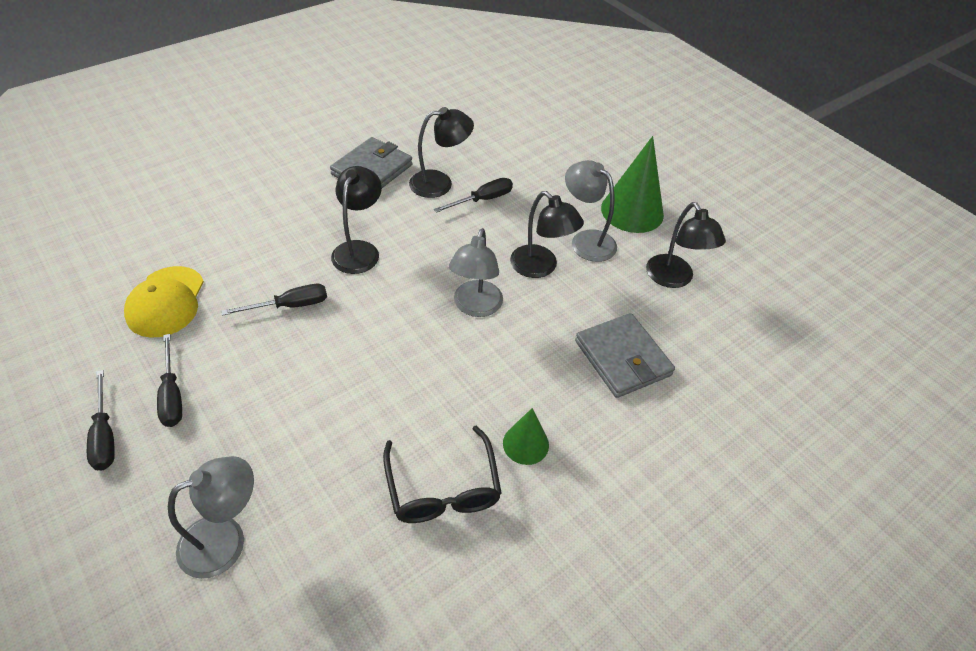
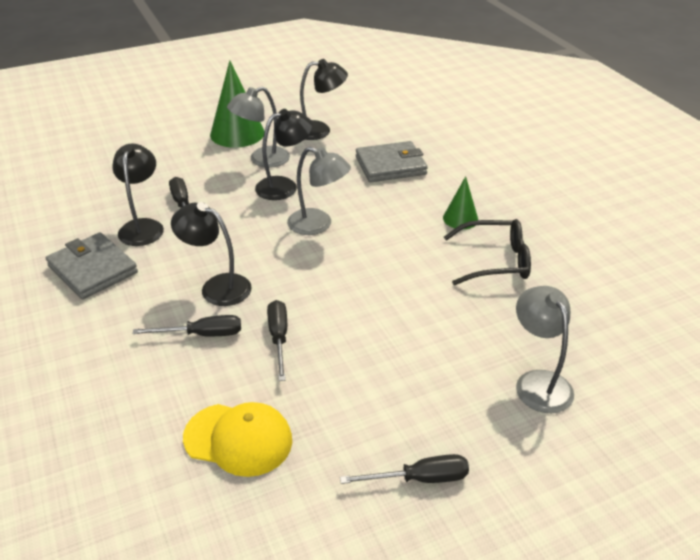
camera: 75 degrees left, 10 degrees down
(172, 395) = (376, 426): black screwdriver -> black screwdriver (202, 334)

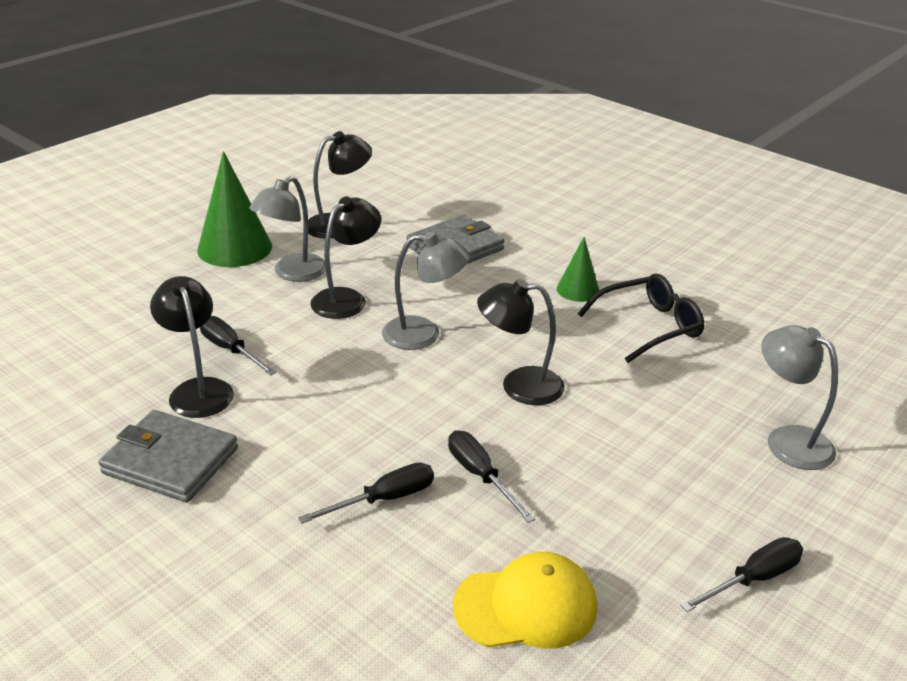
camera: 25 degrees left, 5 degrees down
(217, 286) = (357, 437): black lamp -> black lamp (519, 386)

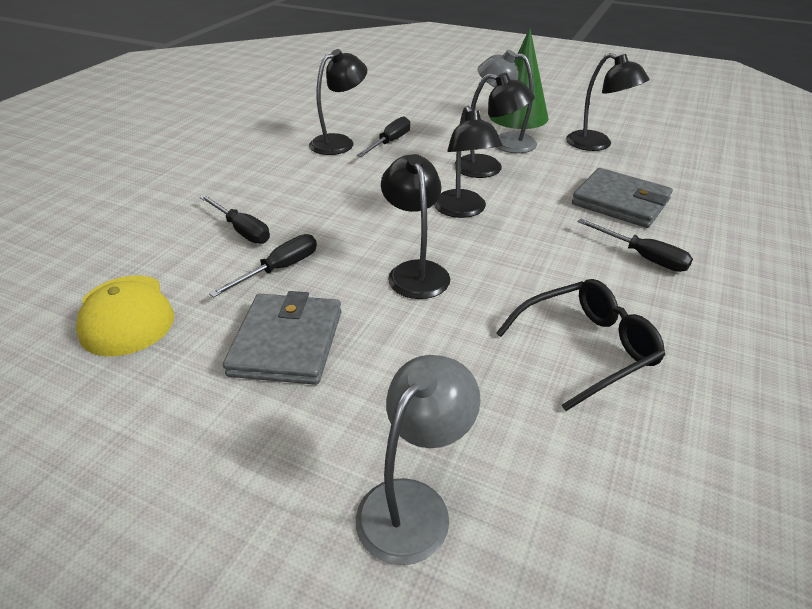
camera: 75 degrees right, 5 degrees up
(170, 461) = (265, 150): grey wallet -> grey wallet (287, 343)
(423, 334) = (463, 210): grey lamp -> black lamp
(578, 290) = (617, 286): green cone -> none
(648, 327) = (585, 349): black glasses -> black glasses turned 75 degrees counterclockwise
(753, 579) = (152, 471): black screwdriver -> black screwdriver (642, 257)

